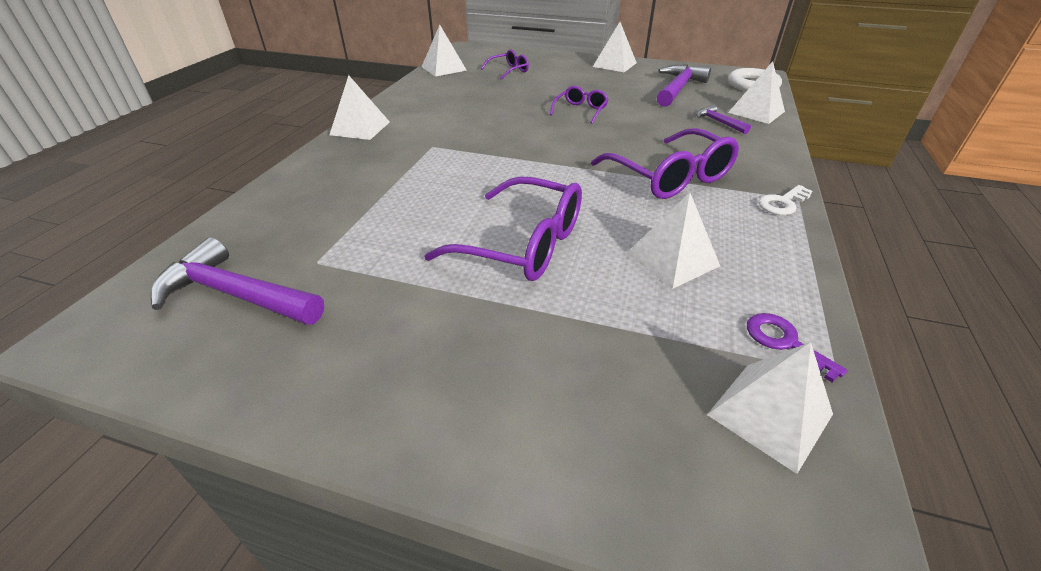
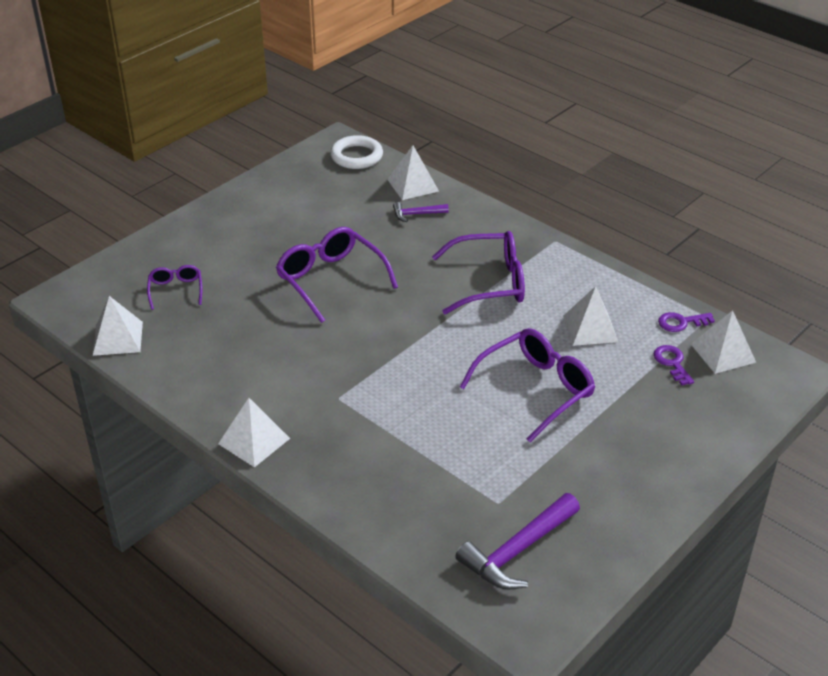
camera: 65 degrees left, 0 degrees up
(581, 110) = (330, 280): purple glasses -> purple glasses, size x1.89
(614, 64) = (228, 211): white pyramid -> none
(678, 88) = (328, 201): purple hammer -> none
(681, 354) = (672, 363): none -> purple key
(782, 203) = (556, 250): white key -> none

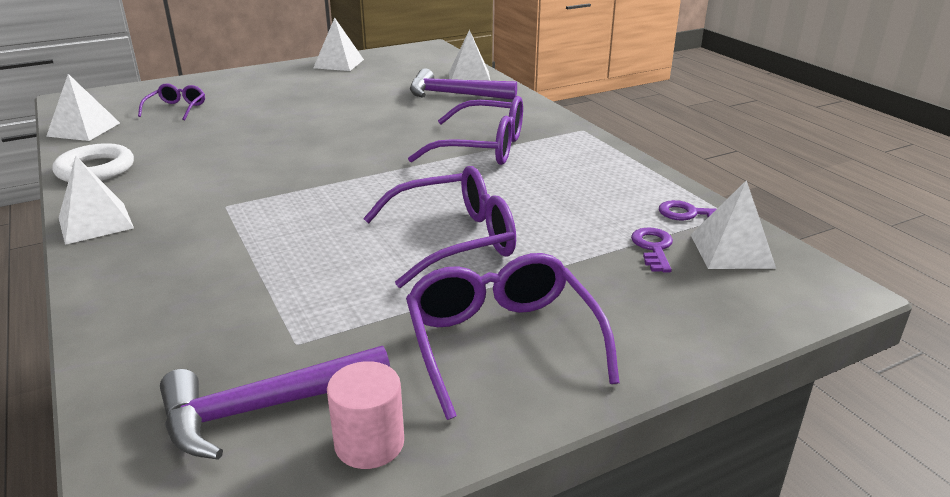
camera: 20 degrees right, 10 degrees down
(330, 280) = (323, 122): purple glasses -> purple glasses (501, 341)
(356, 156) = (435, 57): white ring -> white ring (95, 169)
(416, 214) = (454, 95): purple hammer -> purple hammer, size x1.87
(590, 328) = (568, 200): white pyramid -> white pyramid (339, 63)
(593, 554) = (369, 443): none -> pink cylinder

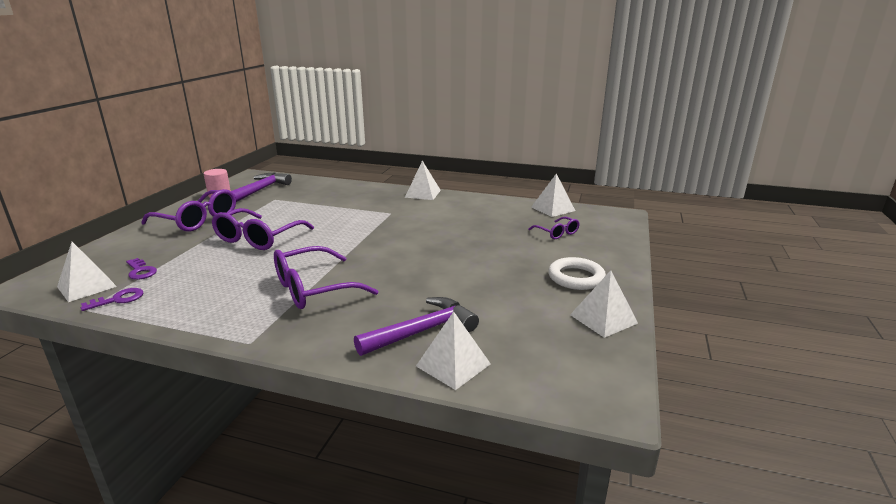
camera: 135 degrees right, 5 degrees down
(95, 169) = (484, 202): white ring -> white ring (576, 278)

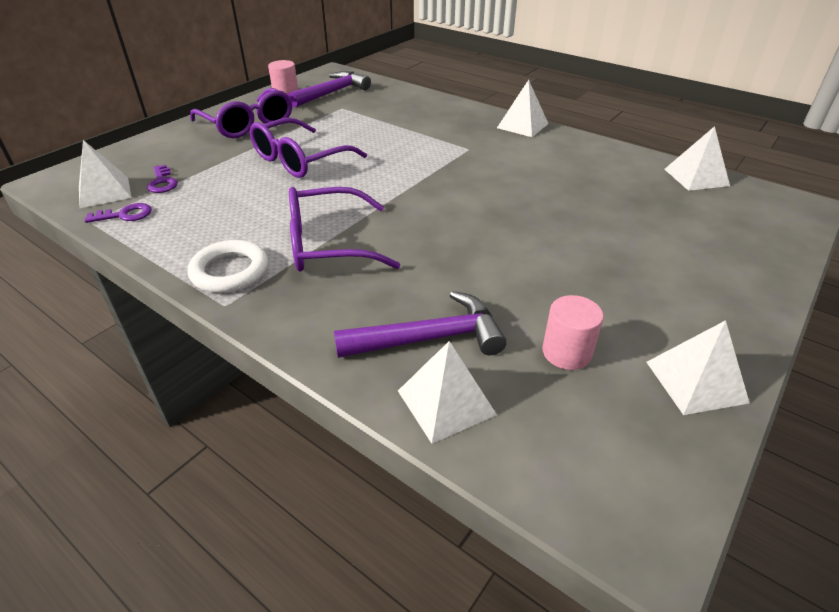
camera: 20 degrees right, 15 degrees up
(518, 320) = (566, 352): none -> pink cylinder
(557, 233) = (685, 219): purple glasses -> none
(576, 278) = (682, 300): white ring -> white ring (230, 271)

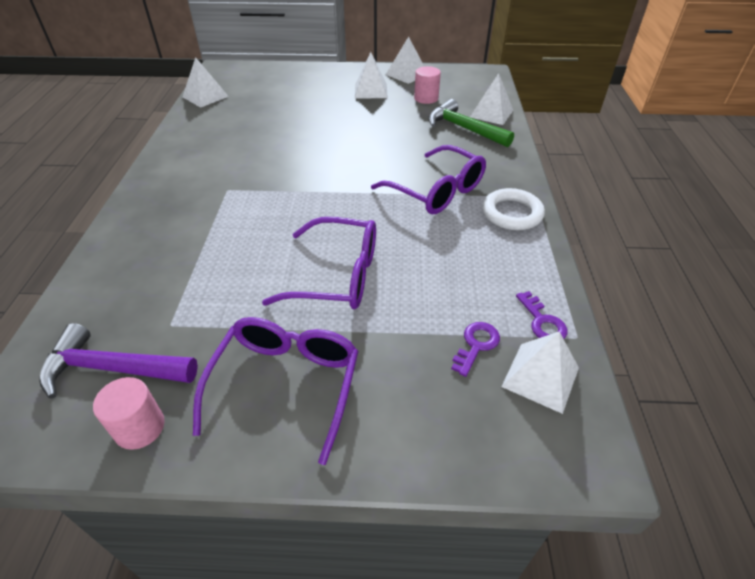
camera: 125 degrees left, 5 degrees up
(125, 215) = (542, 321): purple key -> purple key turned 150 degrees counterclockwise
(430, 338) = (463, 128): purple hammer -> green hammer
(522, 125) = (150, 179): white pyramid -> white pyramid (371, 91)

